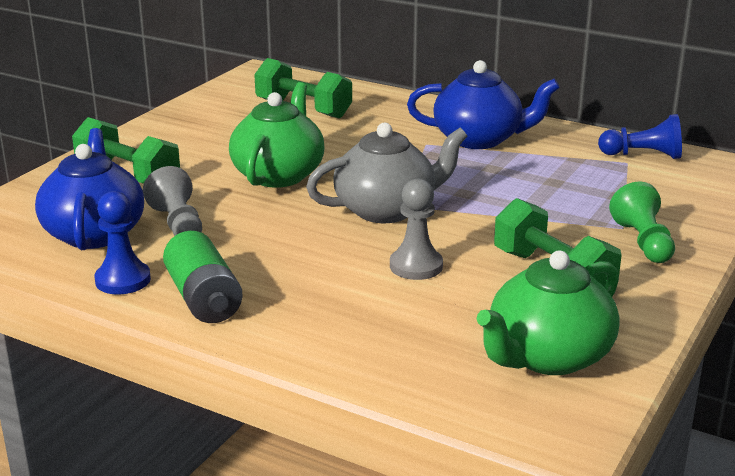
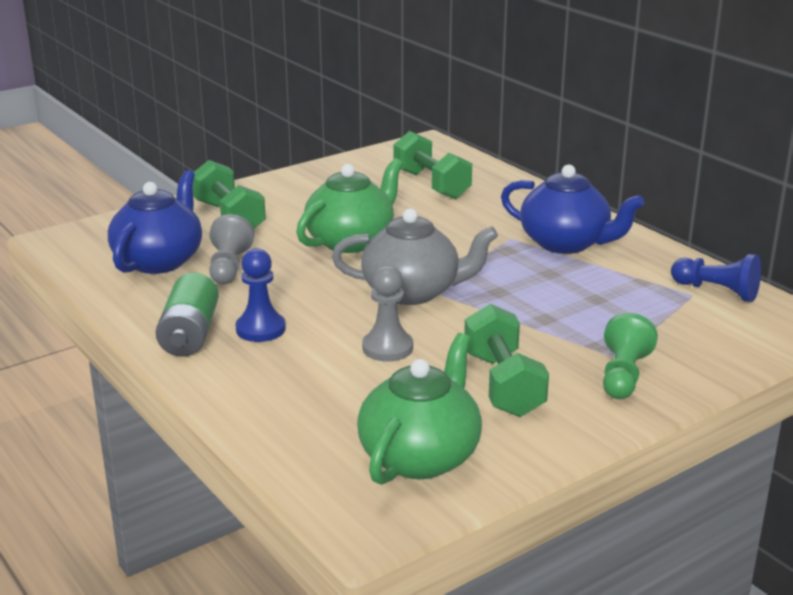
camera: 25 degrees right, 0 degrees up
(123, 280) = (144, 304): blue pawn -> blue pawn (260, 329)
(548, 357) = (420, 456): green teapot -> green teapot turned 135 degrees clockwise

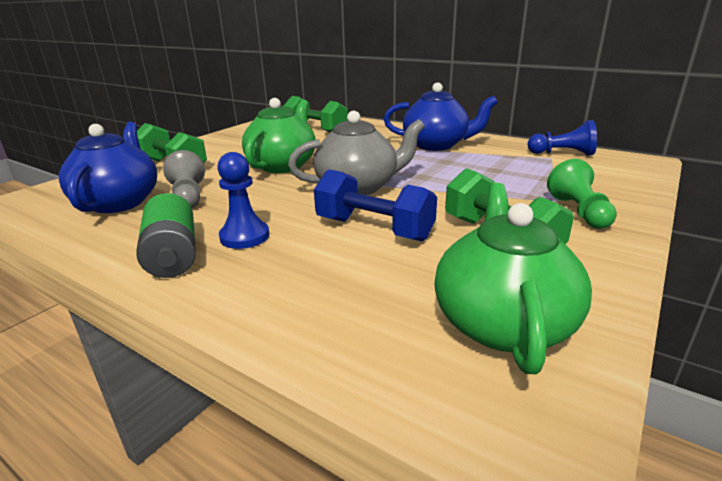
camera: 20 degrees left, 0 degrees up
(387, 348) = (374, 229): grey pawn -> blue dumbbell

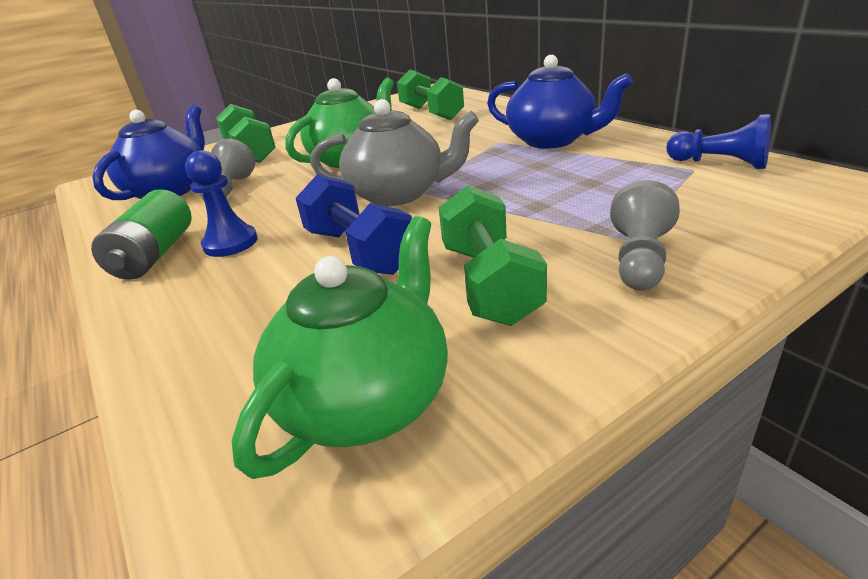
camera: 25 degrees right, 5 degrees up
(579, 212) = (640, 259): green pawn -> grey pawn

